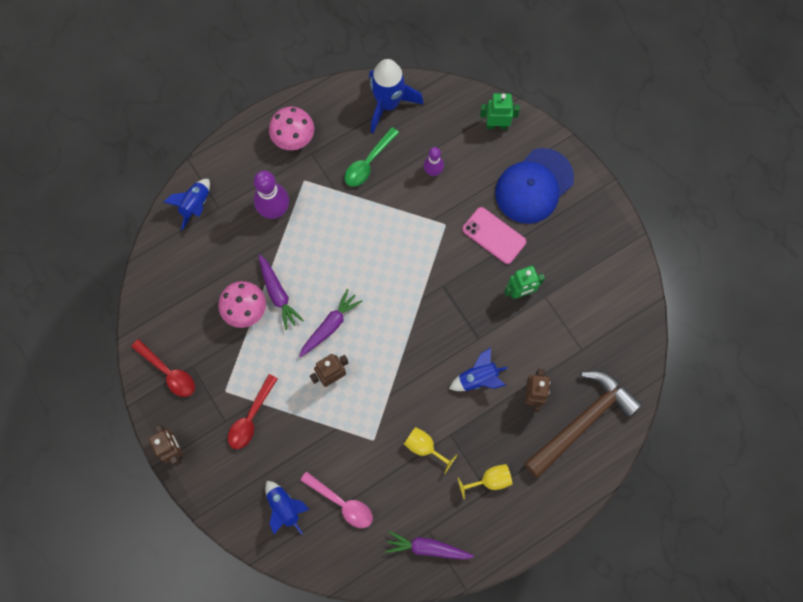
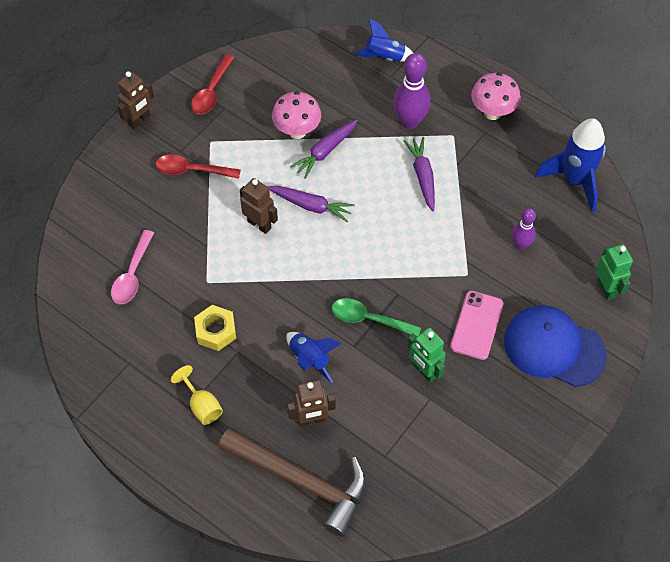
camera: 70 degrees right, 15 degrees down
(285, 507) = (112, 227): blue rocket -> none
(368, 162) = (500, 183): green spoon -> green spoon (369, 319)
(424, 447) = (216, 331): yellow goblet -> yellow nut
(427, 548) = (110, 367): purple carrot -> purple carrot (422, 176)

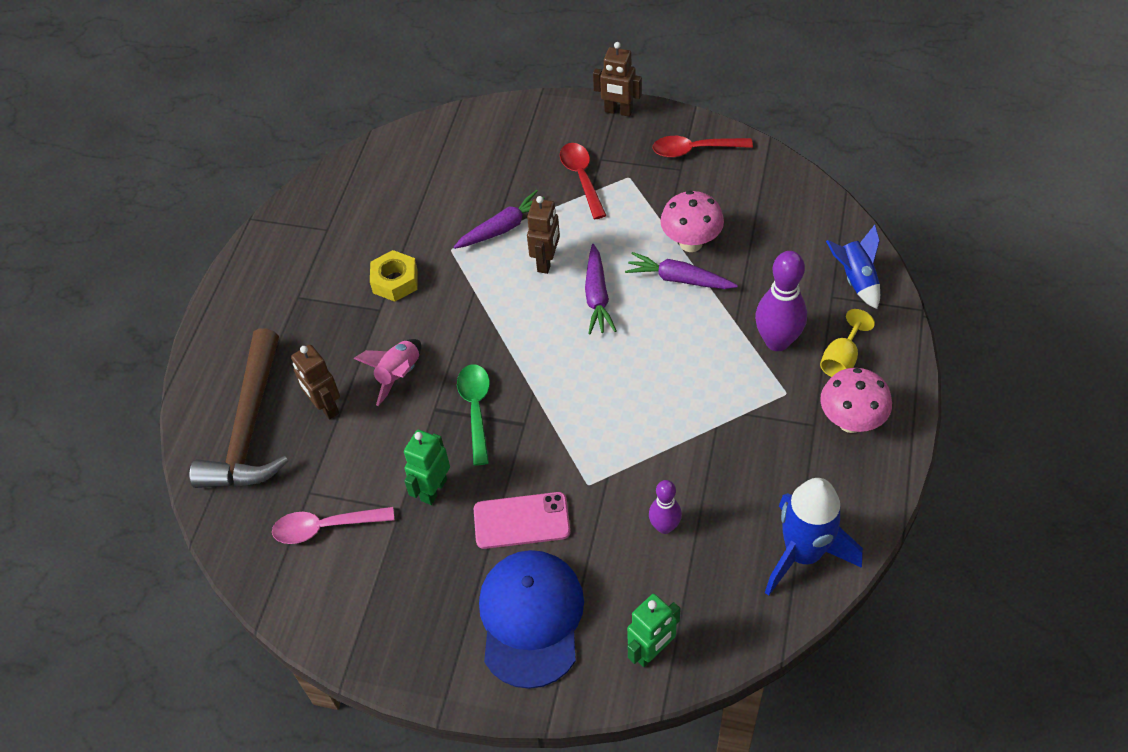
camera: 70 degrees right, 5 degrees down
(132, 275) = (428, 188): pink spoon -> pink spoon (325, 527)
(202, 405) = (303, 307): yellow goblet -> yellow goblet (841, 359)
(309, 359) = (399, 375): blue rocket -> pink rocket
(422, 176) = (703, 385): purple carrot -> purple carrot (503, 228)

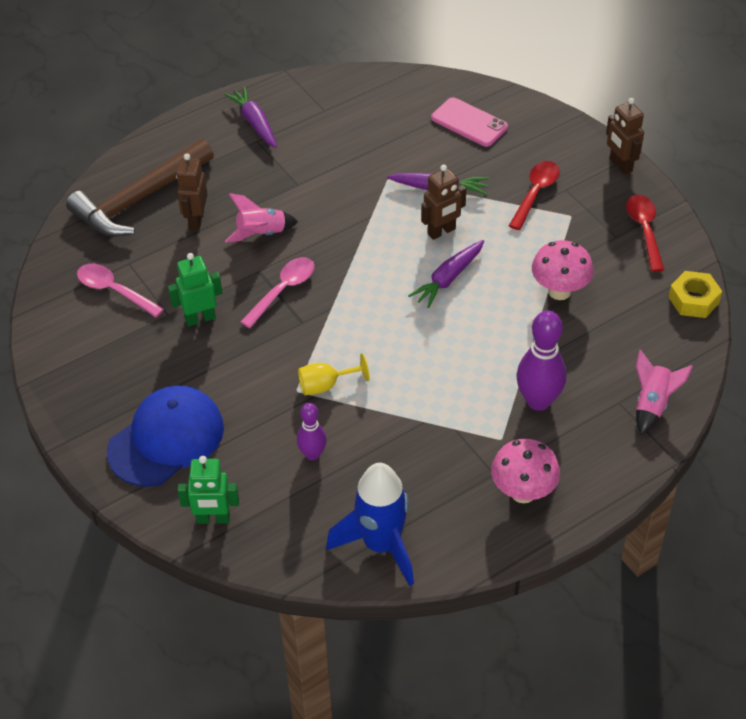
camera: 40 degrees right, 5 degrees down
(395, 281) = (328, 173): yellow nut -> yellow nut (693, 300)
(476, 409) = (283, 290): green spoon -> pink spoon
(521, 521) = (229, 379): pink phone -> pink phone (469, 123)
(679, 279) = (520, 309): purple carrot -> purple carrot (255, 123)
(694, 150) = (644, 230): red spoon -> red spoon turned 45 degrees clockwise
(841, 359) = (570, 448): yellow goblet -> yellow goblet (326, 385)
(855, 280) = (652, 405): blue rocket -> pink rocket

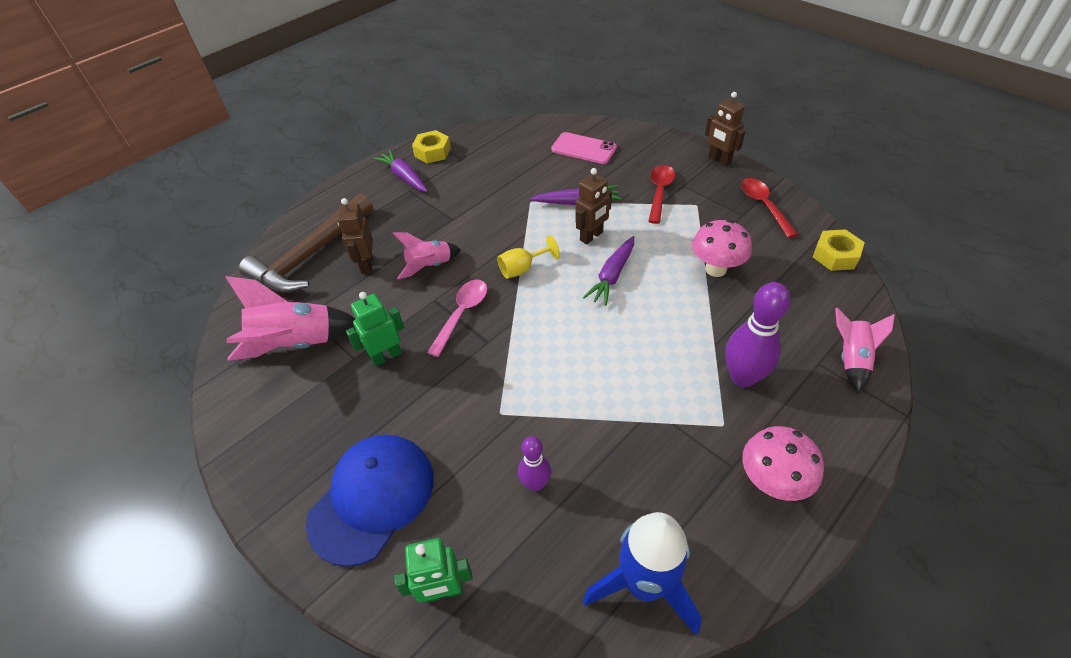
camera: 10 degrees left, 0 degrees up
(114, 291) = (296, 344): pink spoon -> pink rocket
(293, 96) = (432, 152): none -> yellow nut
(326, 385) = (528, 402): yellow goblet -> yellow goblet (522, 268)

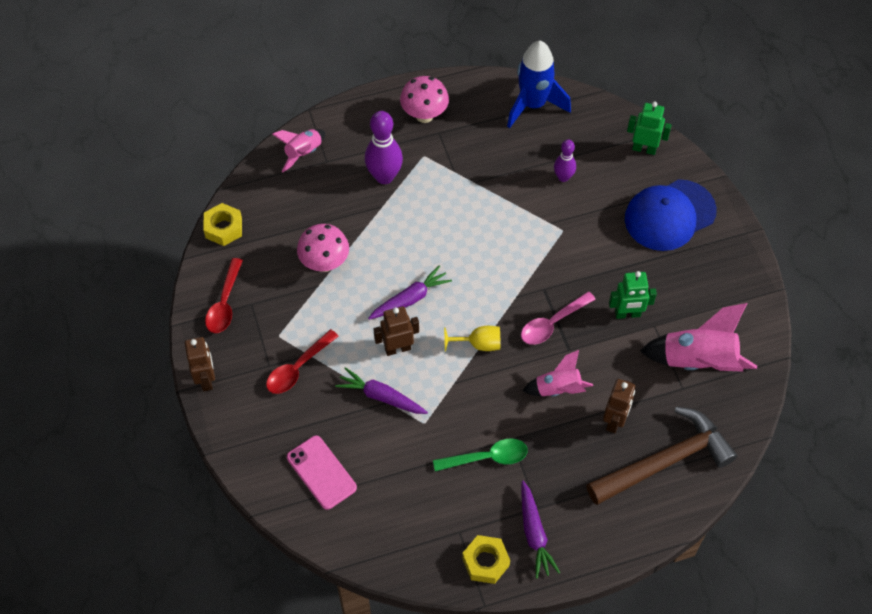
camera: 155 degrees left, 10 degrees up
(465, 201) = (487, 457): none -> green spoon

